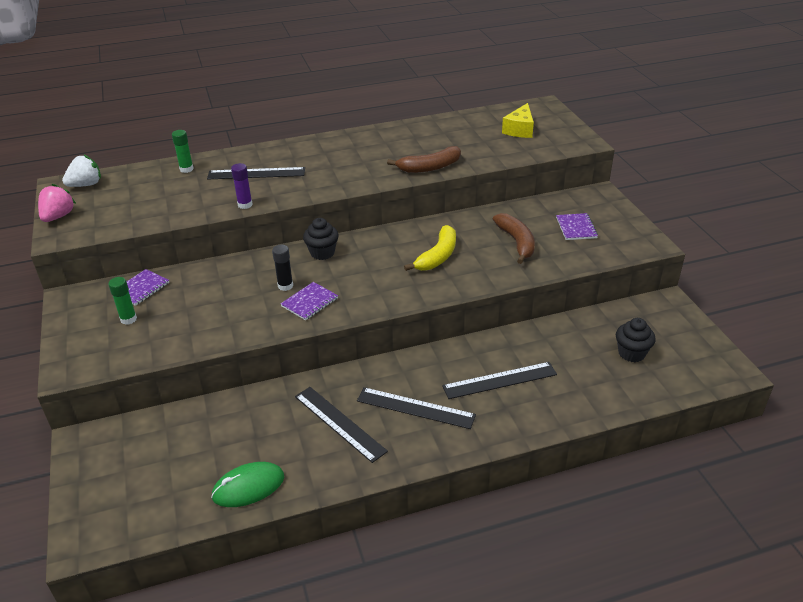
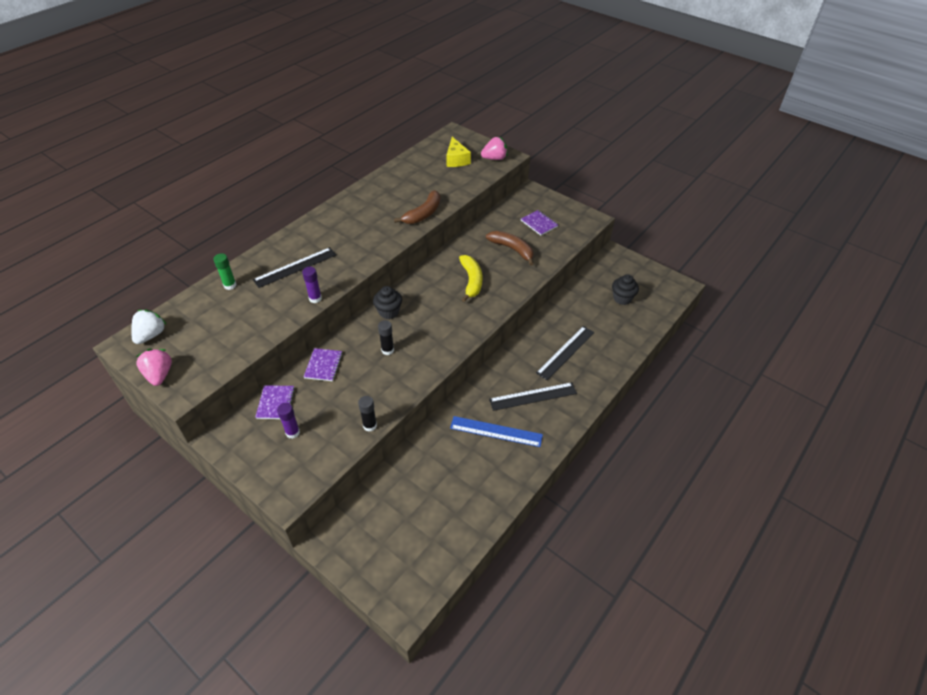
camera: 35 degrees left, 10 degrees up
(128, 319) = (292, 432): green glue stick -> purple glue stick
(198, 344) = (370, 425): none -> black glue stick
(248, 487) = (479, 506): green mouse -> none
(309, 302) = (417, 355): purple notebook -> purple notebook (323, 365)
(339, 423) = (496, 431): black ruler -> blue ruler
(566, 140) = (494, 158): none -> pink strawberry

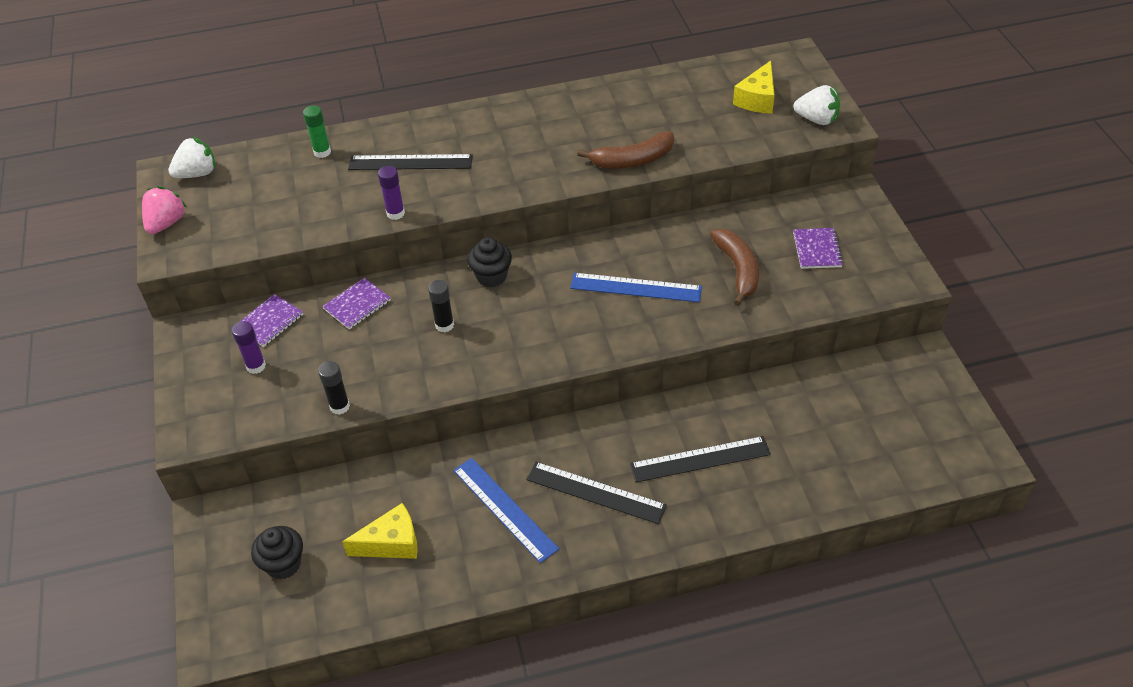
camera: 40 degrees right, 0 degrees up
(453, 486) = (391, 543): none -> yellow cheese
(471, 281) = (635, 287): yellow banana -> blue ruler
(494, 158) = (816, 119): pink strawberry -> white strawberry
(622, 298) = (867, 428): black cupcake -> black cupcake (283, 564)

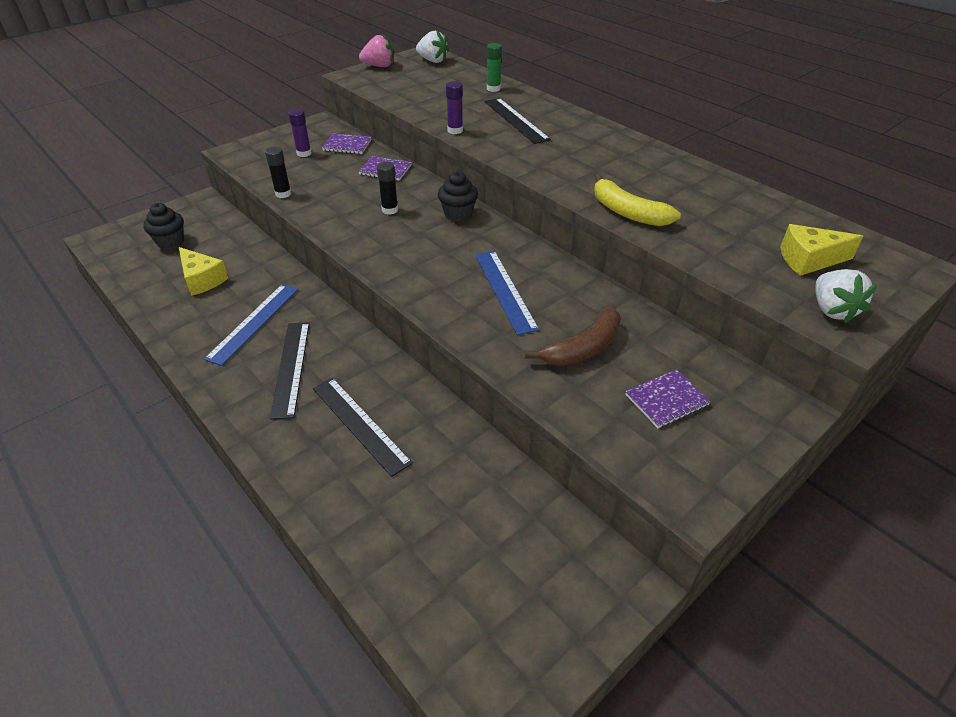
camera: 60 degrees right, 5 degrees down
(632, 160) = (627, 212): brown banana -> yellow banana

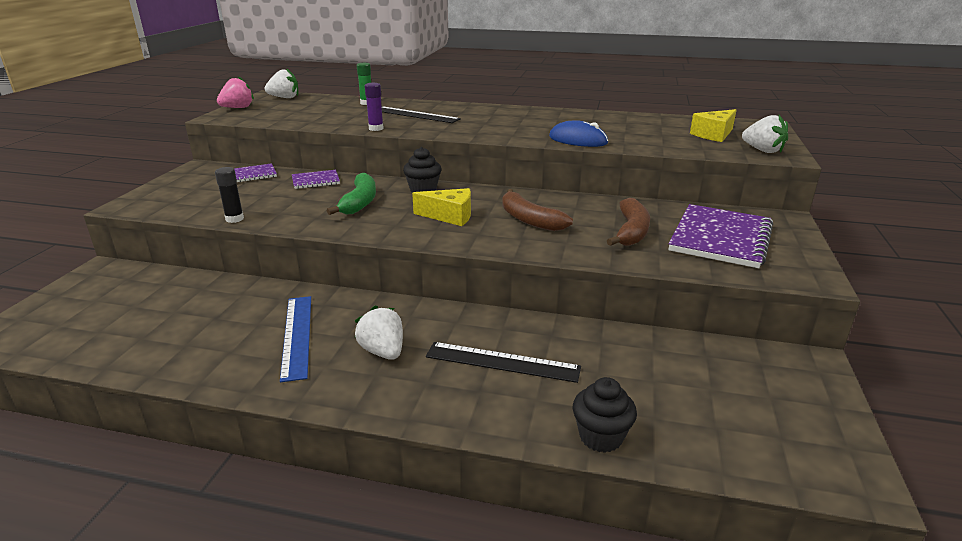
camera: 35 degrees left, 15 degrees down
(170, 242) = (104, 310): black cupcake -> black cupcake (601, 437)
(202, 280) = (189, 325): yellow cheese -> yellow cheese (449, 216)
(291, 368) = (383, 351): black ruler -> white strawberry
(304, 153) = (214, 189): purple glue stick -> none
(390, 210) = (360, 202): black glue stick -> green banana
(505, 290) = (529, 220): blue ruler -> brown banana
(627, 212) = (578, 140): yellow banana -> blue mouse
(666, 400) = (720, 238): purple notebook -> purple notebook, size x1.98

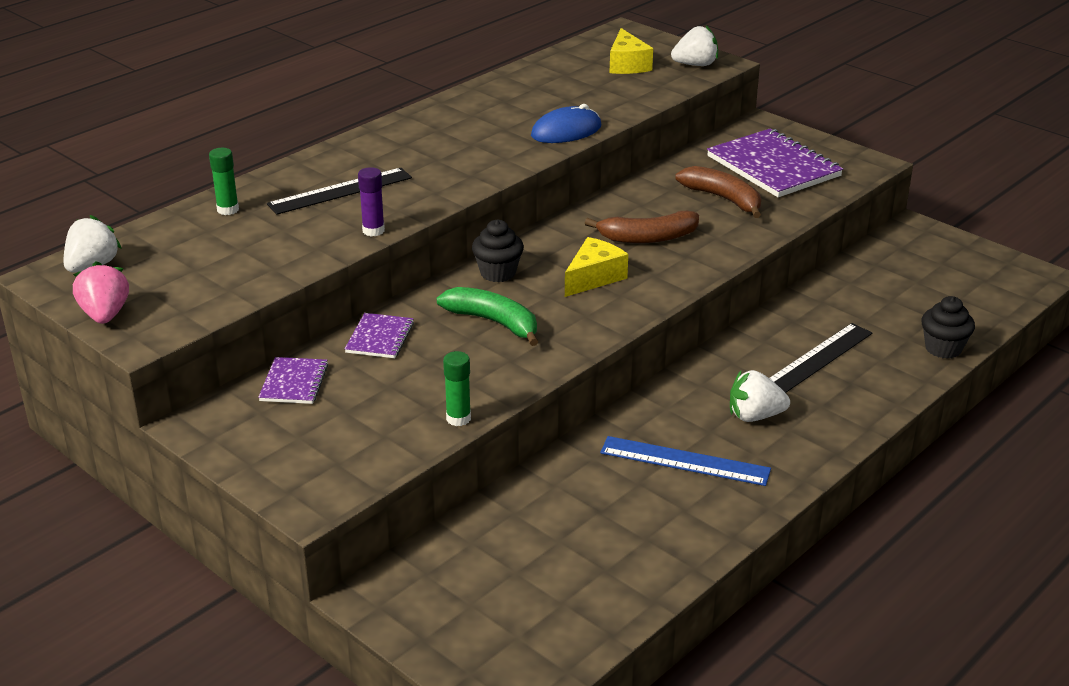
camera: 60 degrees left, 5 degrees up
(234, 219) = (458, 418): black glue stick -> green glue stick

